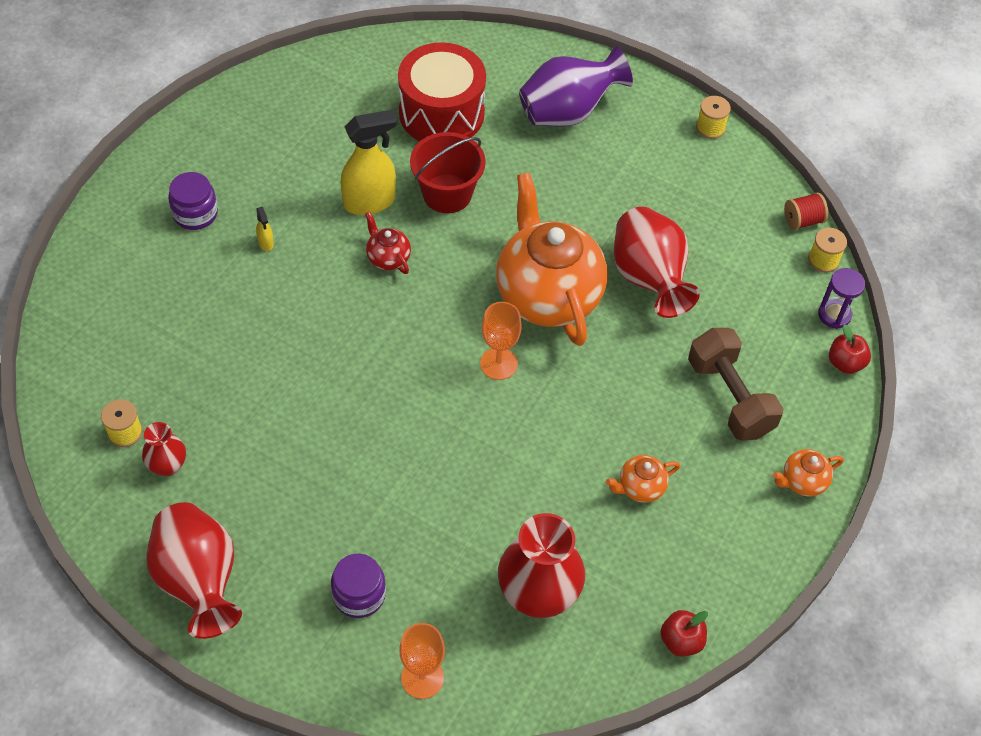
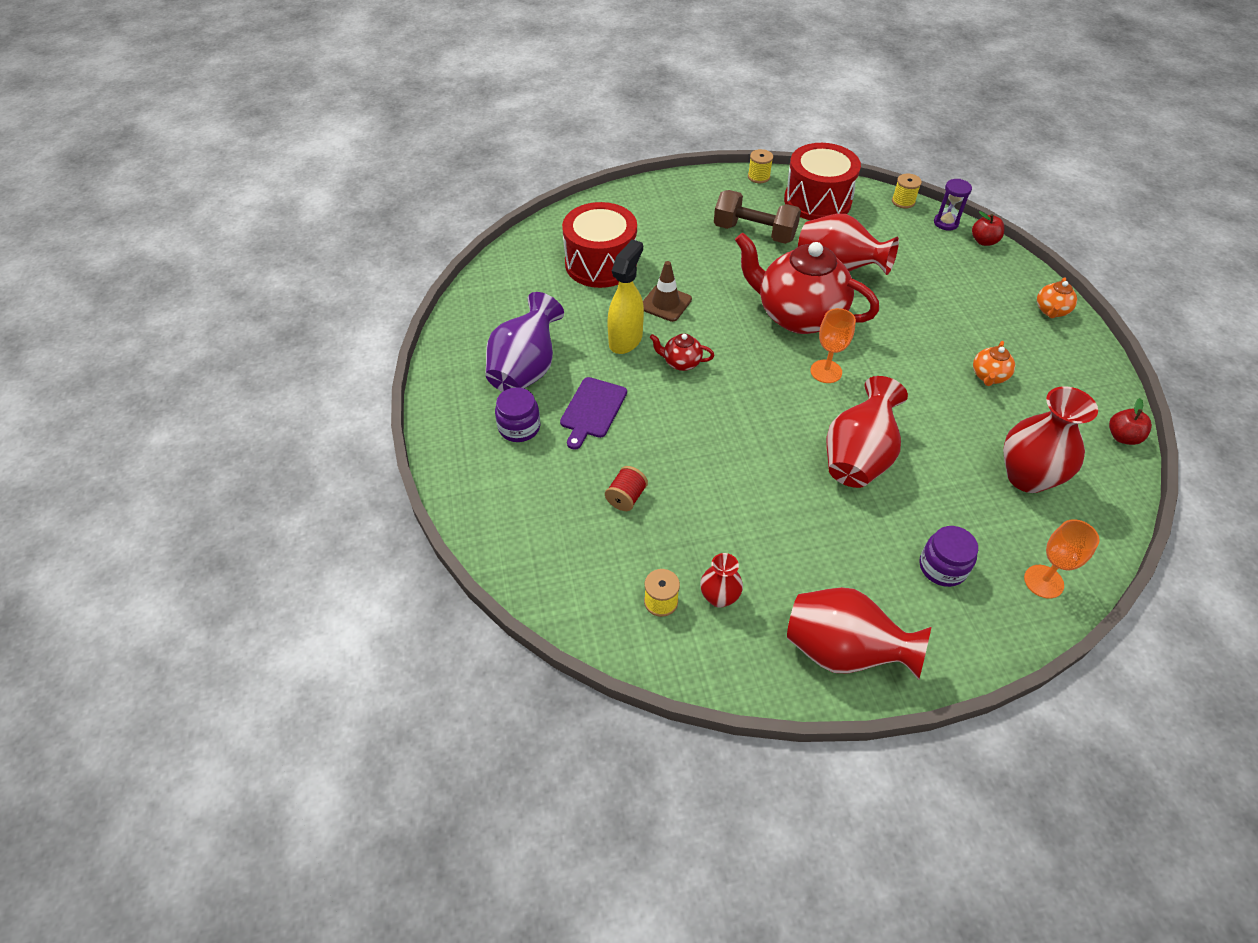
camera: 40 degrees left, 5 degrees down
(266, 243) = (592, 410): yellow spray bottle -> purple cutting board
(418, 456) = (858, 458): none -> red vase
(447, 193) = (665, 303): red bucket -> brown traffic cone
(547, 294) = (798, 316): orange teapot -> red teapot
(568, 112) = (673, 217): purple vase -> purple vase (526, 370)
(730, 397) = (960, 297): brown dumbbell -> brown dumbbell (754, 233)
(733, 195) = (817, 201): none -> red drum
(802, 220) = (866, 190): red spool -> red spool (626, 497)

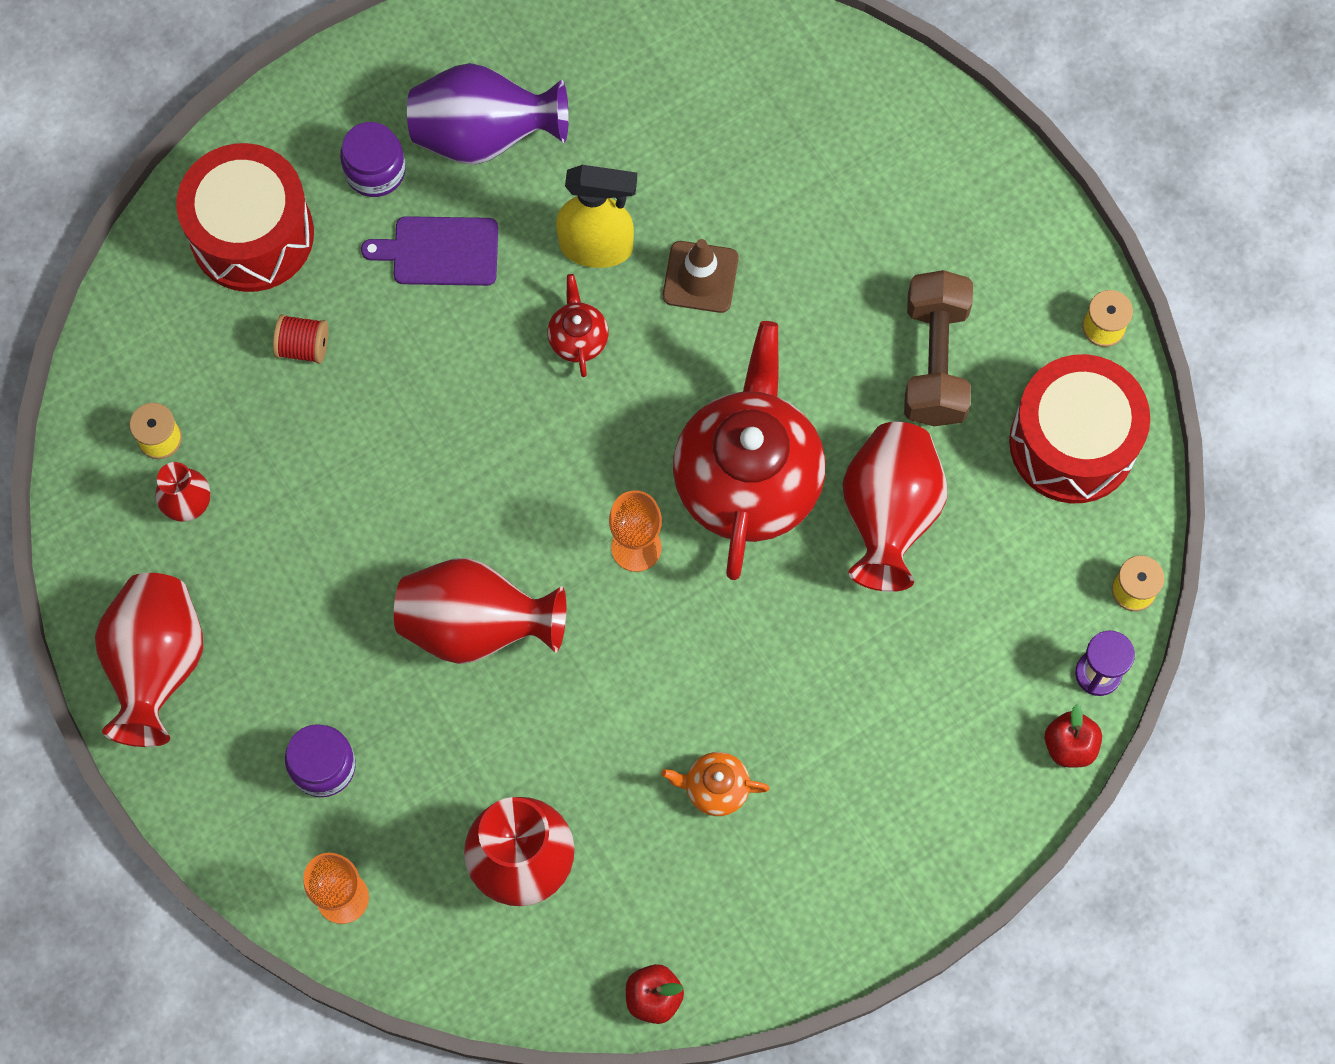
camera: 70 degrees right, 20 degrees up
(601, 263) = (757, 151): red drum -> red drum (252, 234)
(1051, 311) = (916, 874): orange teapot -> none

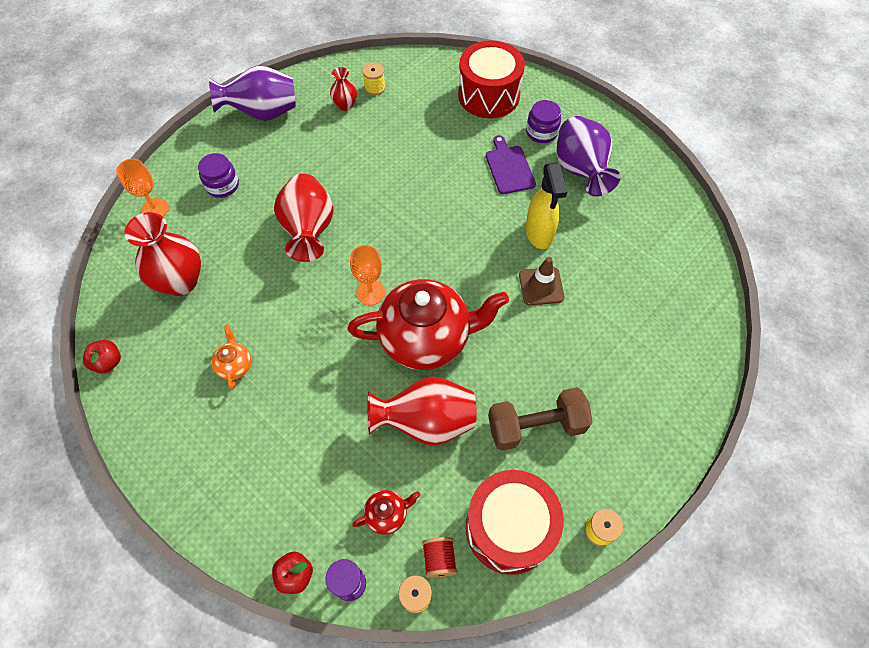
camera: 75 degrees right, 10 degrees down
(157, 665) = (263, 113): red vase -> purple vase
(303, 346) = (438, 127): red spool -> red spool (439, 559)
(578, 338) = (483, 237): red teapot -> red teapot (387, 514)

